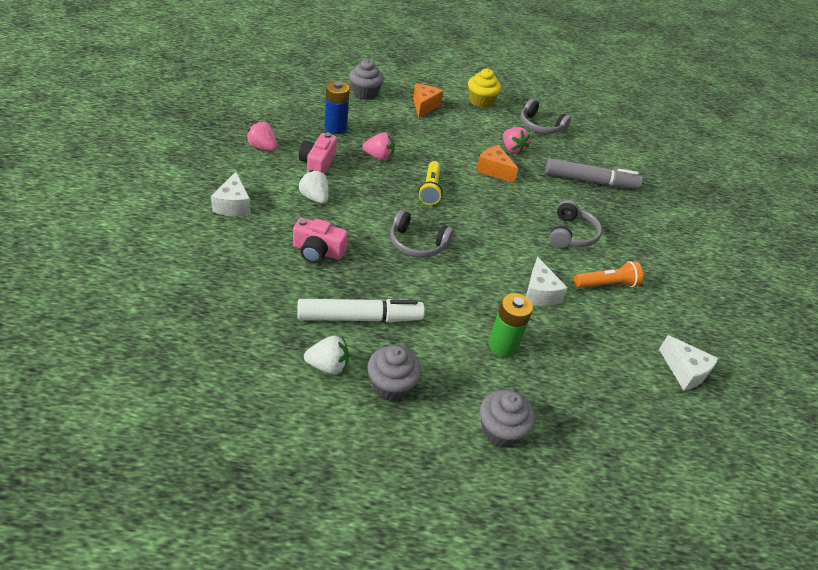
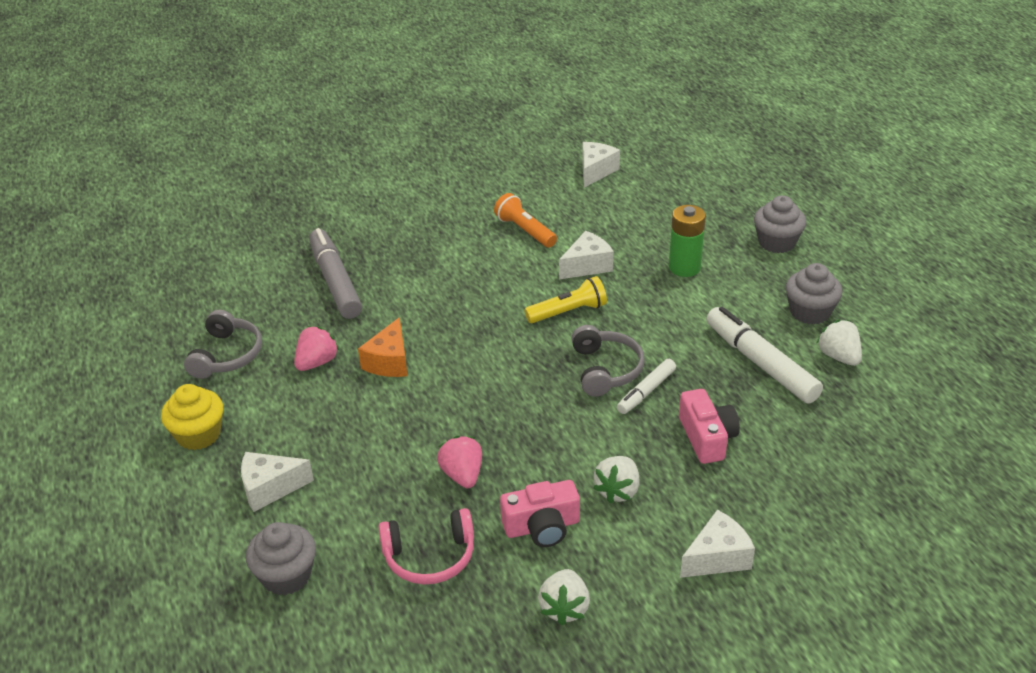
camera: 110 degrees left, 5 degrees down
(263, 147) = (564, 608): pink strawberry -> white strawberry
(335, 128) = (430, 557): blue battery -> pink headphones
(381, 249) = (646, 391): none -> white marker
(424, 106) = (270, 488): orange cheese -> white cheese
(430, 189) = (490, 398): yellow flashlight -> yellow flashlight (568, 312)
(571, 234) = (463, 270): grey headphones -> none

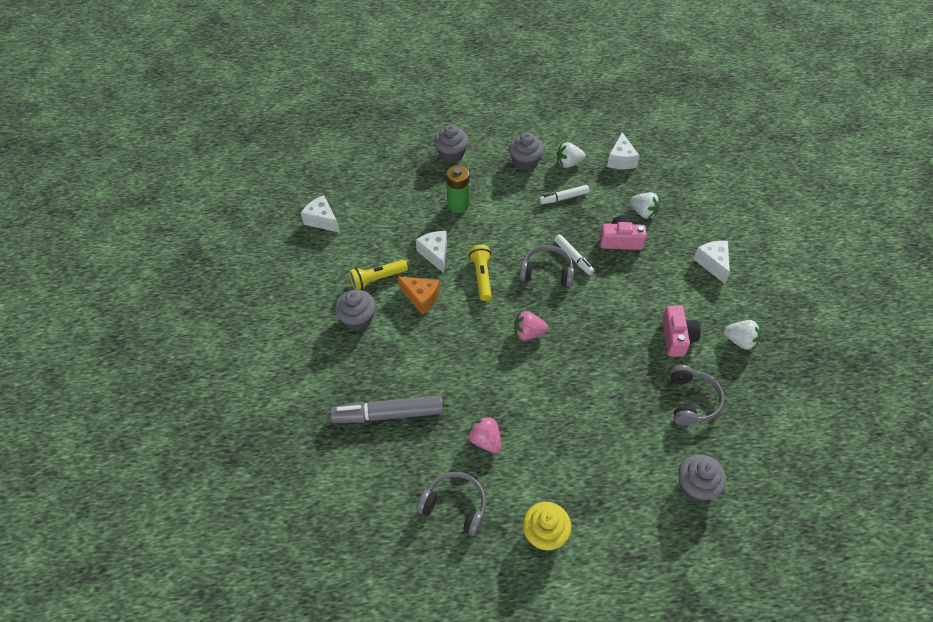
camera: 75 degrees left, 15 degrees up
(270, 488) = (613, 488): white cheese -> white cheese (621, 160)
(389, 361) = (499, 392): orange cheese -> orange cheese (421, 298)
(430, 557) = (692, 400): pink headphones -> grey headphones
(459, 230) = (357, 319): none -> grey cupcake
(462, 475) = (625, 369): pink strawberry -> pink strawberry (528, 333)
(525, 231) = (377, 279): orange flashlight -> yellow flashlight
(617, 490) = (654, 294): white strawberry -> white strawberry (643, 212)
(760, 363) = (564, 198): white marker -> white marker, size x0.57

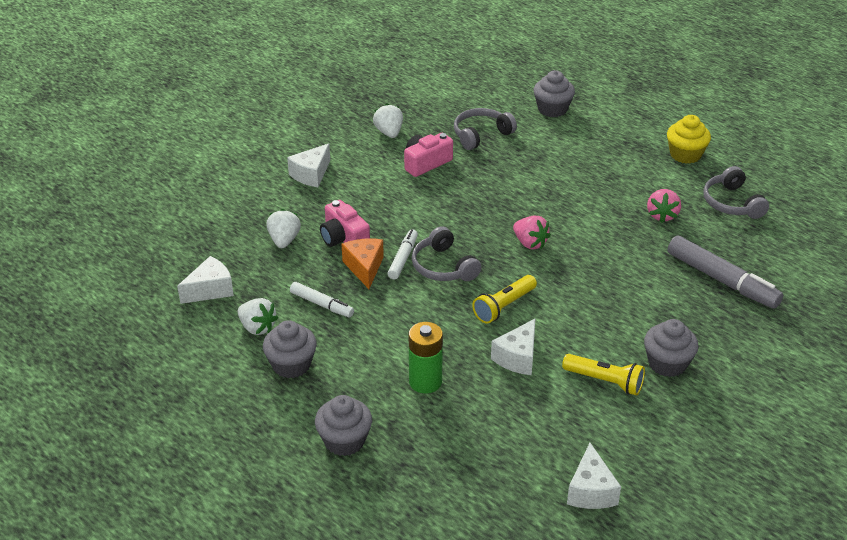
camera: 130 degrees left, 15 degrees down
(421, 298) = (583, 333): orange cheese -> orange cheese (364, 268)

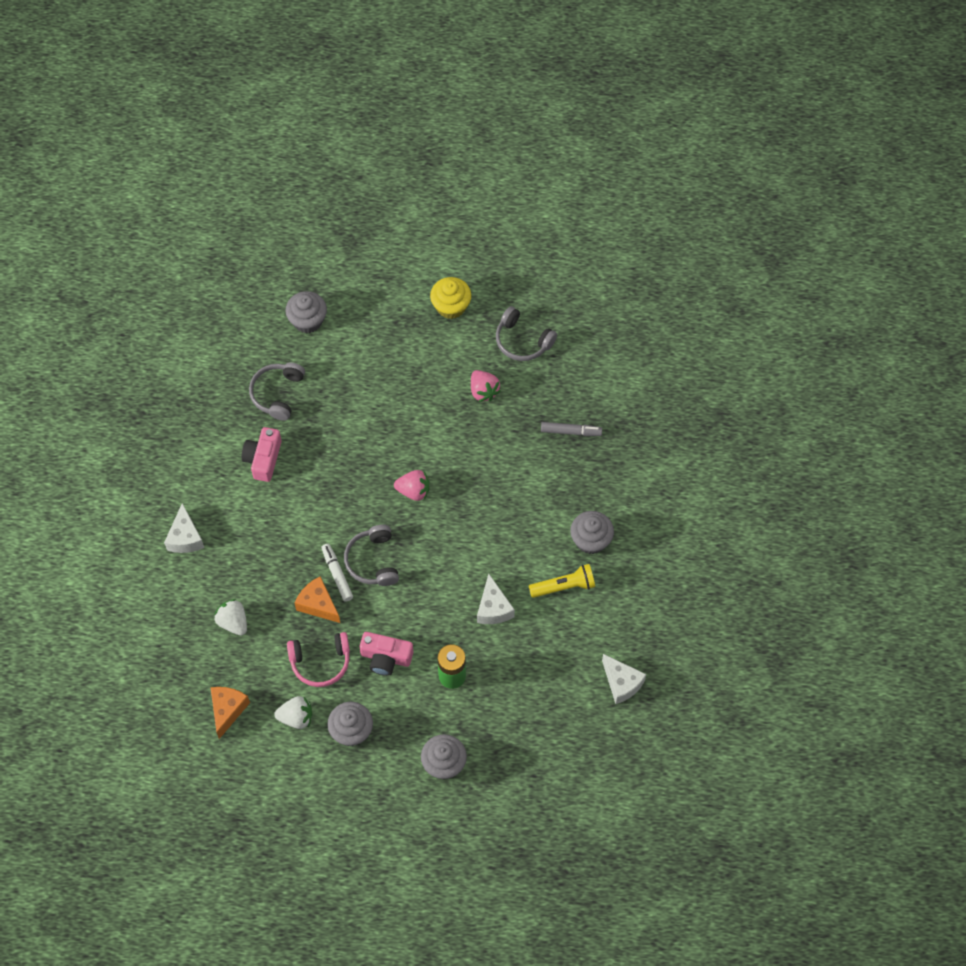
camera: 40 degrees left, 25 degrees up
(210, 290) = (228, 710): white cheese -> orange cheese
(322, 304) = (320, 662): white marker -> pink headphones
(344, 238) = (275, 586): pink camera -> pink camera (386, 657)
(389, 133) = (202, 444): white strawberry -> none
(443, 267) = (373, 561): grey headphones -> grey headphones turned 60 degrees clockwise
(504, 306) = (446, 568): yellow flashlight -> none
(722, 280) = (571, 431): grey marker -> grey marker, size x0.57

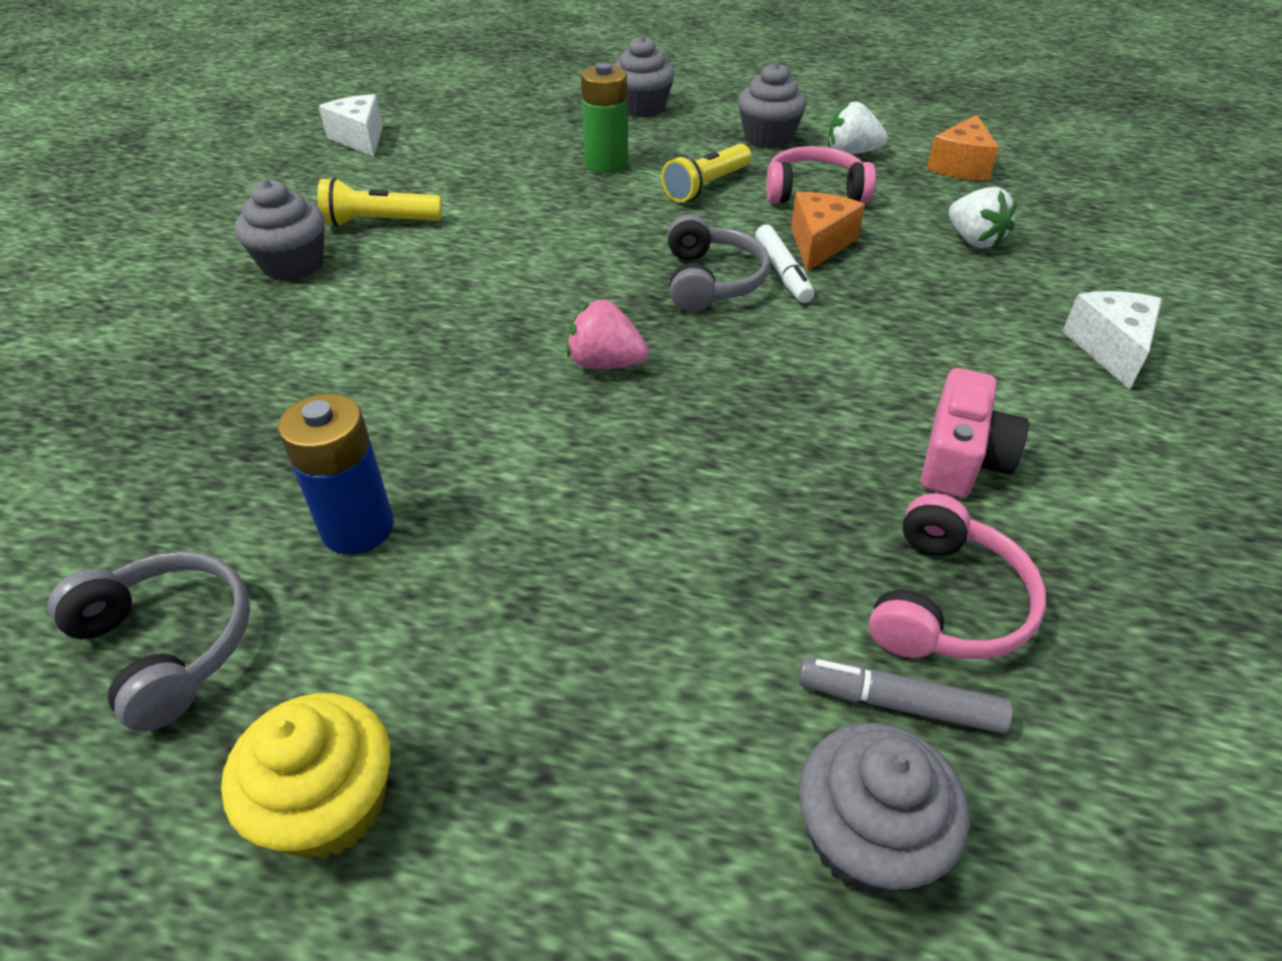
camera: 170 degrees left, 20 degrees down
(277, 393) = (946, 603): grey headphones -> pink headphones
(318, 604) = (819, 244): orange cheese -> orange cheese turned 120 degrees counterclockwise
(386, 657) = (706, 186): pink camera -> yellow flashlight
(483, 391) = (358, 528): pink strawberry -> blue battery
(493, 608) = (512, 213): white cheese -> none
(571, 431) = (202, 419): grey marker -> grey marker (898, 703)

